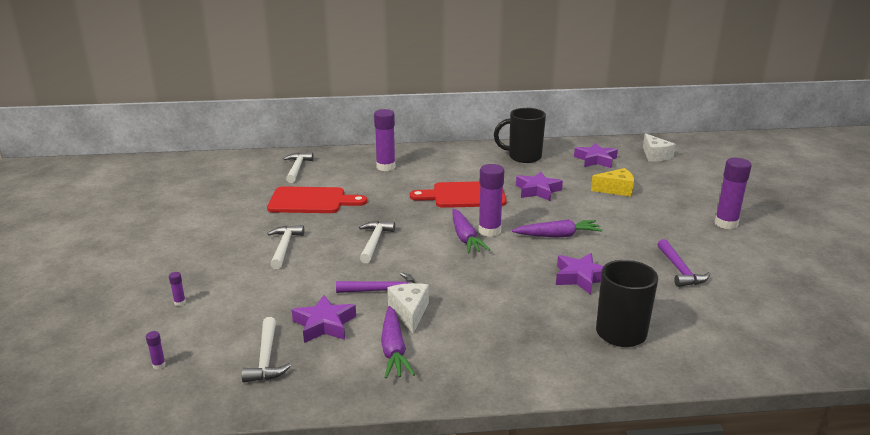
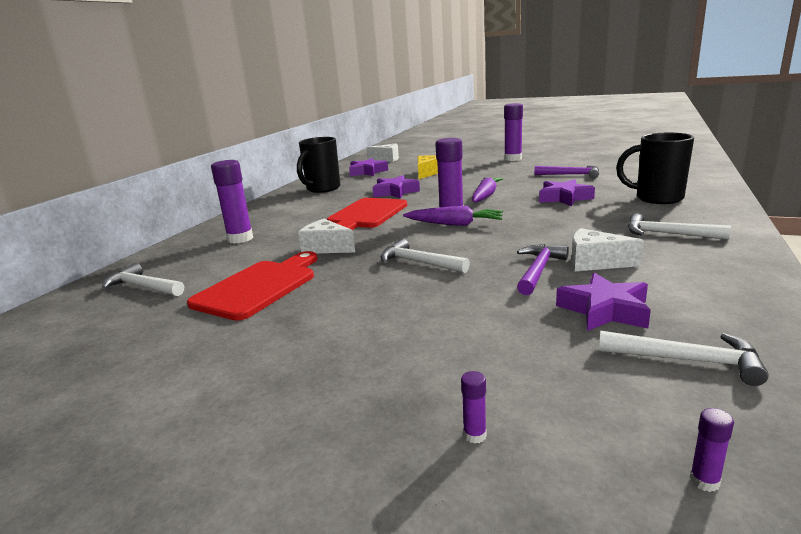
camera: 60 degrees left, 5 degrees down
(284, 247) = (369, 317): white hammer -> white hammer (667, 234)
(385, 201) = (326, 248): none -> white cheese
(393, 350) = (674, 278): purple carrot -> none

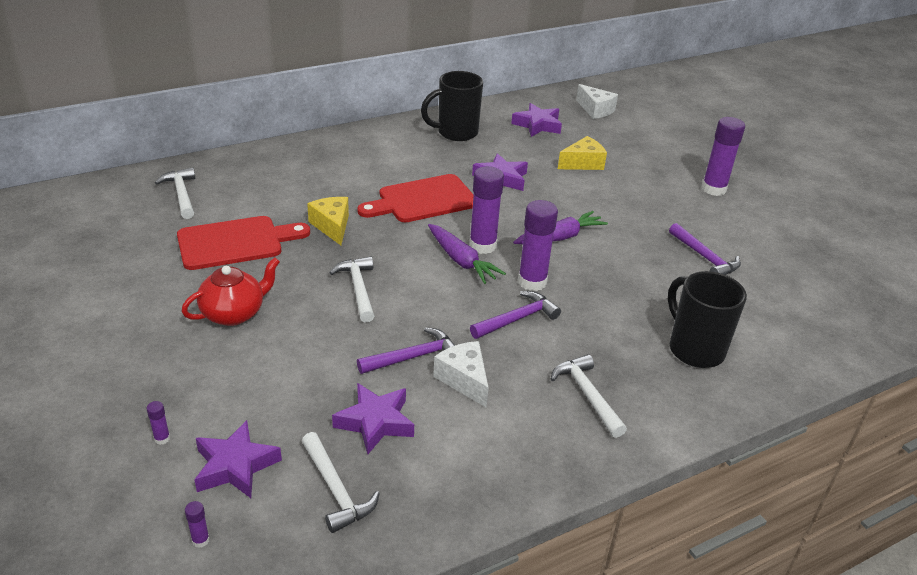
camera: 35 degrees right, 15 degrees up
(240, 239) = (299, 173): purple glue stick -> purple glue stick (532, 282)
(326, 248) = (332, 226): white cheese -> yellow cheese
(348, 320) = (234, 313): none -> red teapot
(549, 228) = (517, 319): none -> purple hammer
(564, 198) = (616, 289): purple star -> purple star (235, 466)

